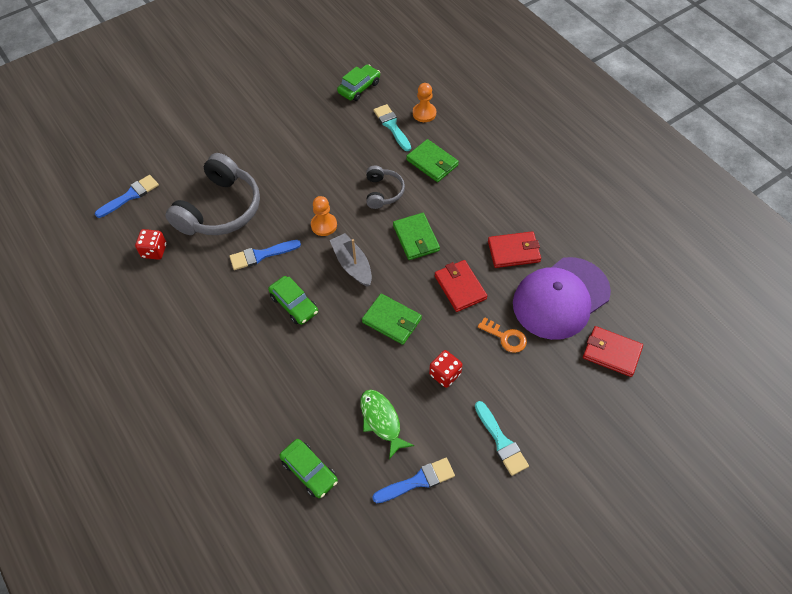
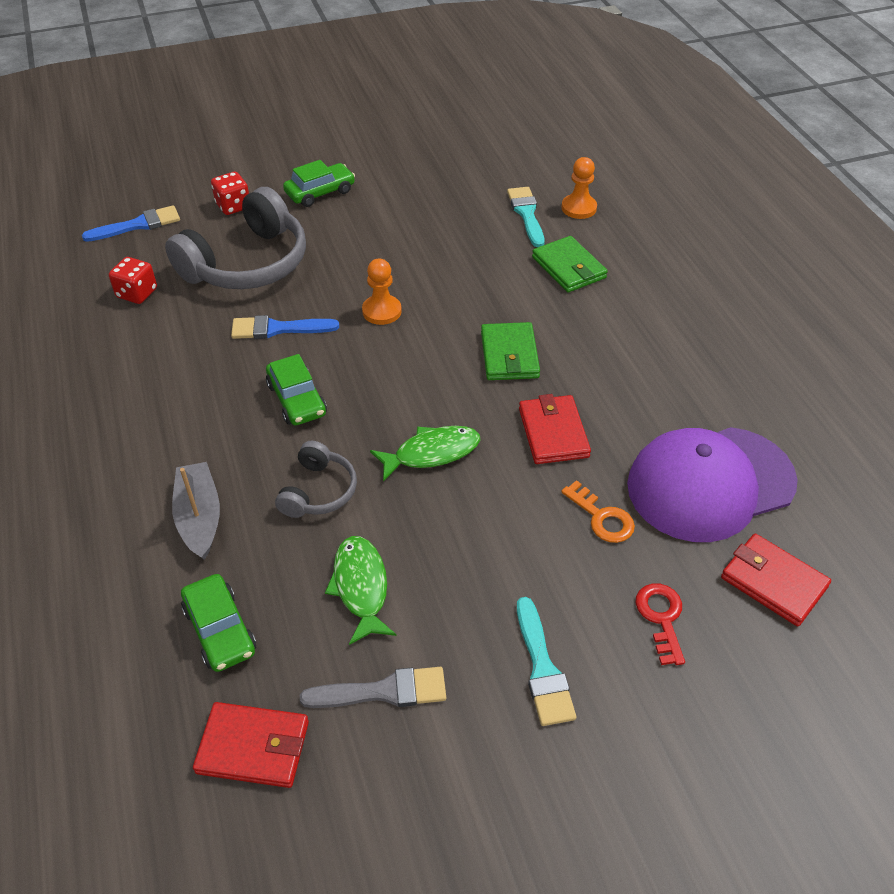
camera: 15 degrees right, 10 degrees down
(352, 264) = (402, 368): grey boat -> grey boat (199, 517)
(359, 87) = (498, 163): green car -> green car (320, 192)
(383, 192) = (483, 289): grey headphones -> grey headphones (318, 491)
(392, 320) = (431, 453): green wallet -> green fish
(418, 481) = (383, 691): blue brush -> grey brush
(445, 374) = (486, 546): red dice -> red dice (233, 206)
(514, 251) = (654, 404): red wallet -> red wallet (253, 747)
(557, 392) = (661, 618): none -> red key

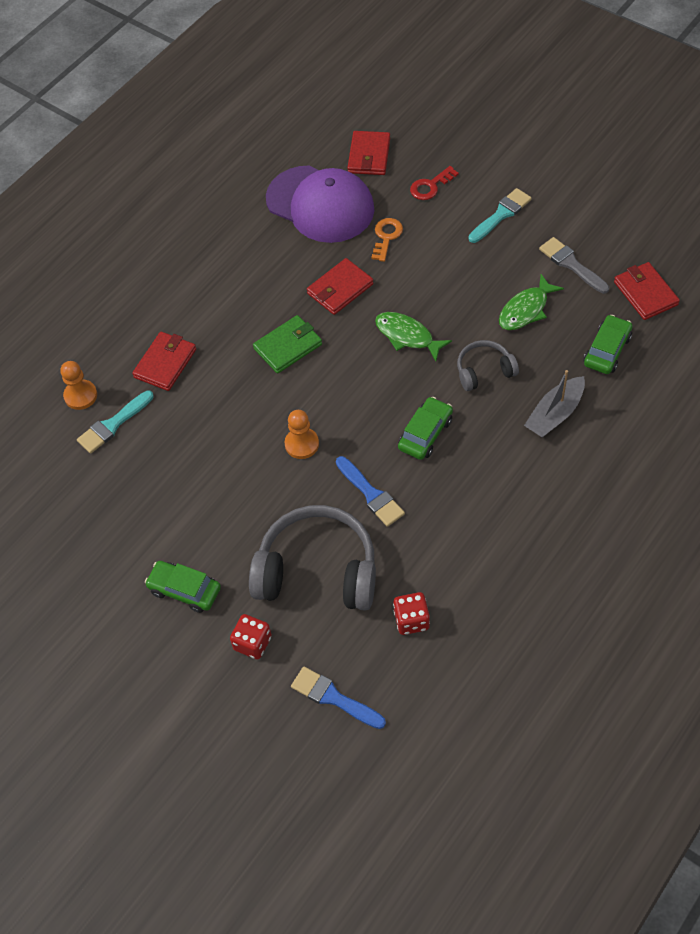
camera: 120 degrees left, 10 degrees up
(568, 268) = (165, 363): green wallet -> red wallet

